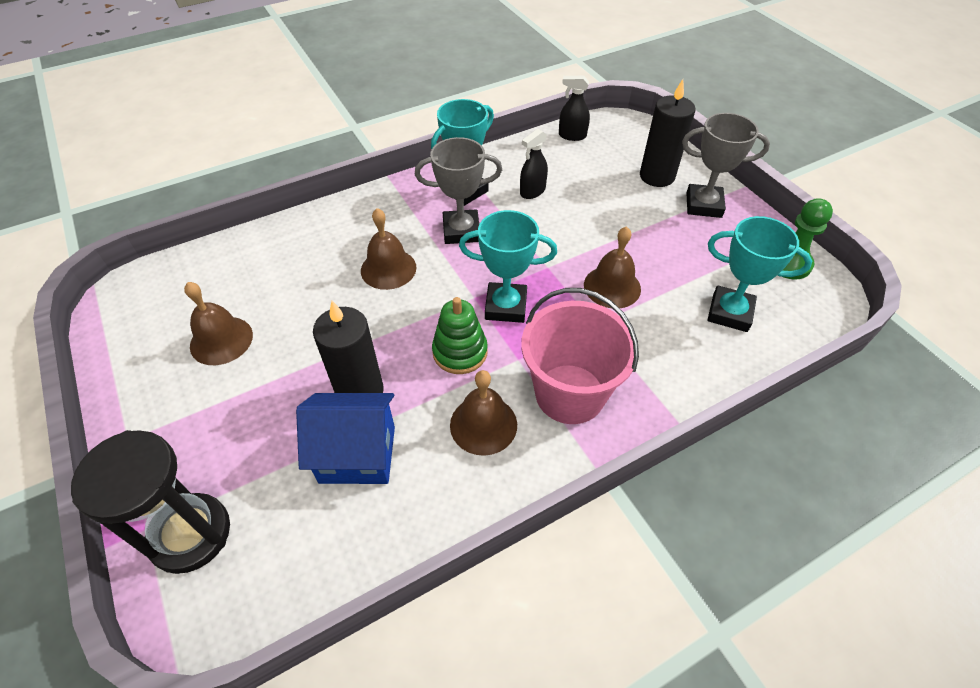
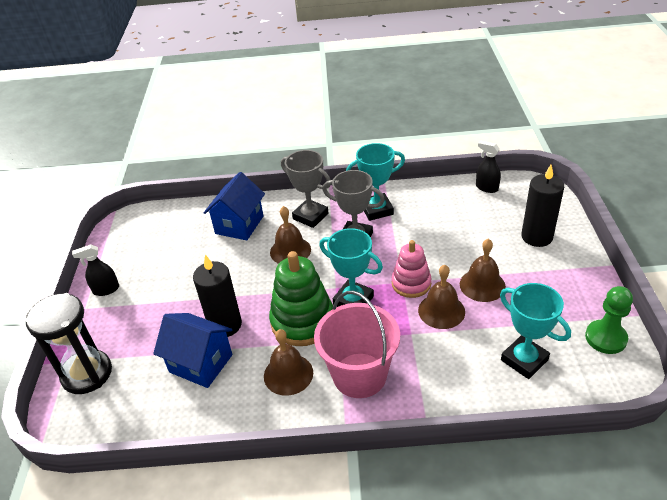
camera: 30 degrees right, 10 degrees down
(221, 340) = (164, 266): brown bell -> brown bell (482, 285)
(298, 255) = (239, 225): none -> blue house
(460, 352) = (303, 321): green stacking toy -> green stacking toy, size x1.57
(532, 191) = (426, 223): black spray bottle -> black spray bottle (106, 290)
(559, 266) = (411, 283): none -> pink stacking toy
(703, 205) = (562, 270): grey trophy -> grey trophy (310, 216)

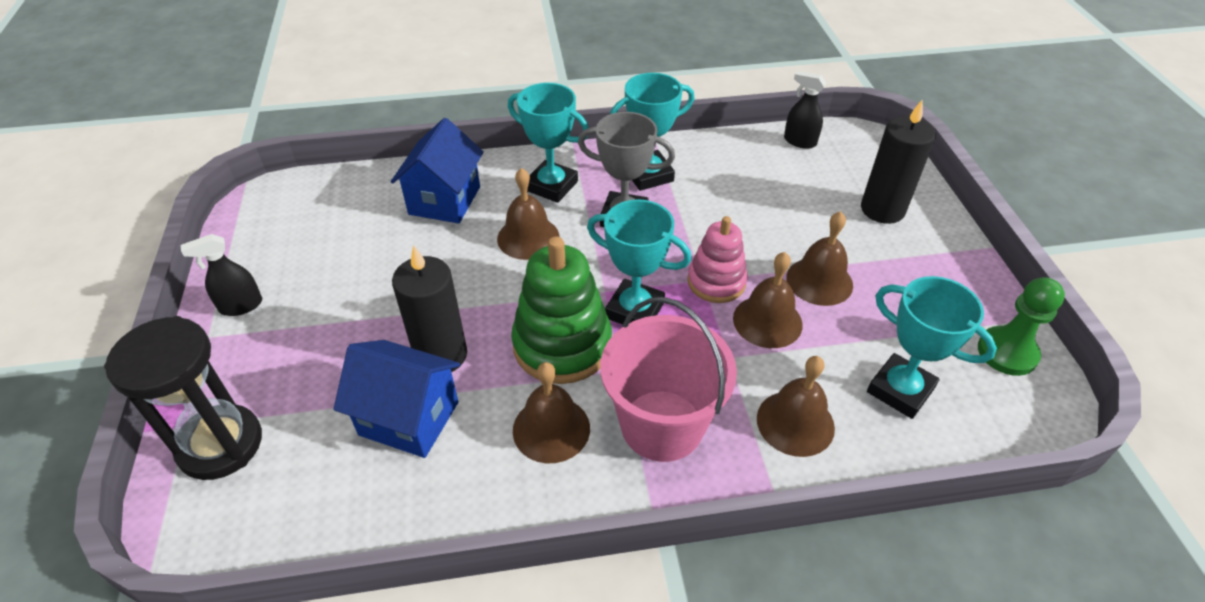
camera: 10 degrees left, 5 degrees up
(310, 216) = (551, 186): grey trophy -> turquoise trophy
(448, 378) = (795, 423): none -> brown bell

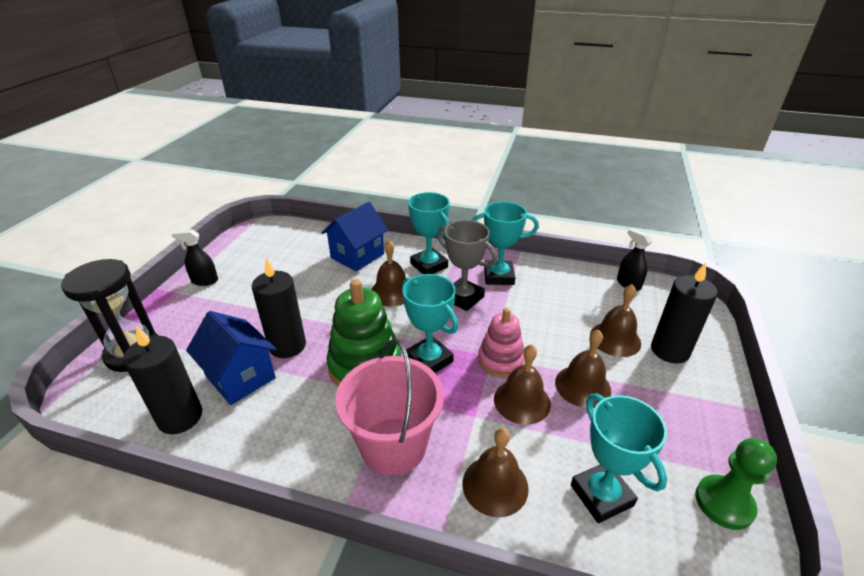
camera: 25 degrees right, 10 degrees down
(367, 499) = (180, 417): none -> black candle
(551, 429) = (318, 418): brown bell -> brown bell (615, 339)

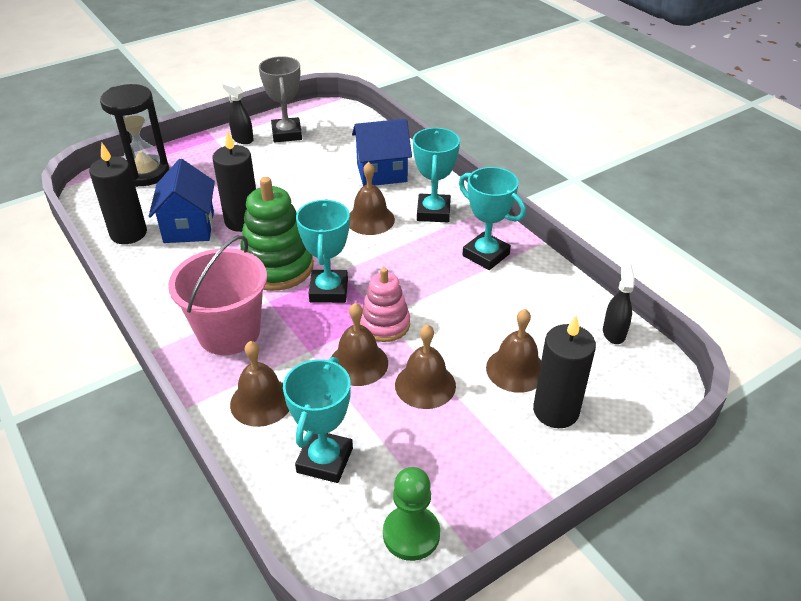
camera: 40 degrees right, 5 degrees up
(463, 298) = (425, 257): grey trophy -> grey trophy (287, 134)

